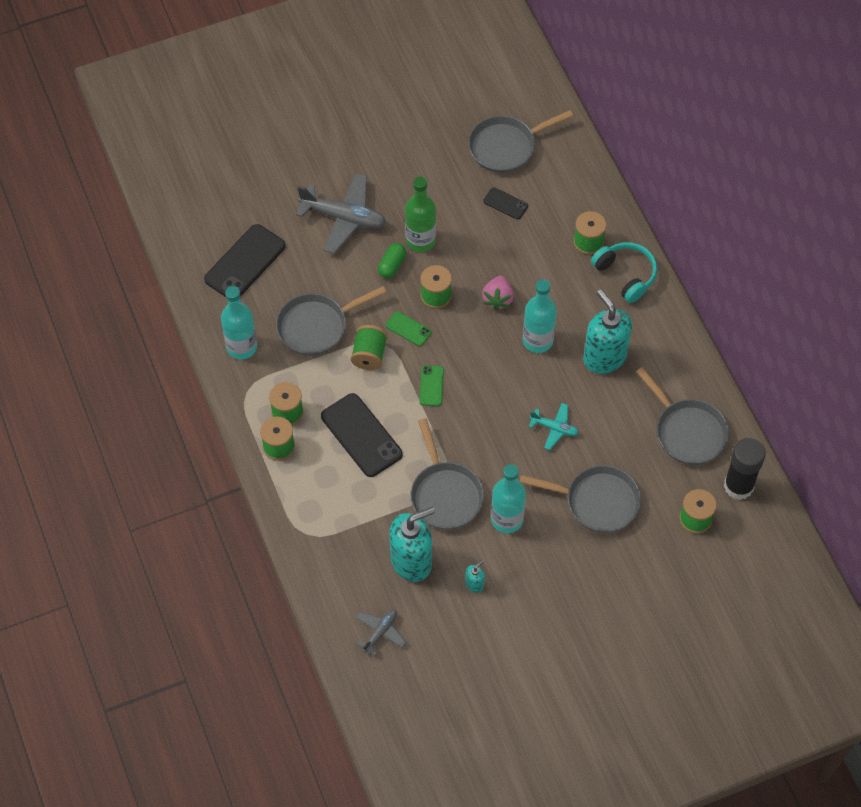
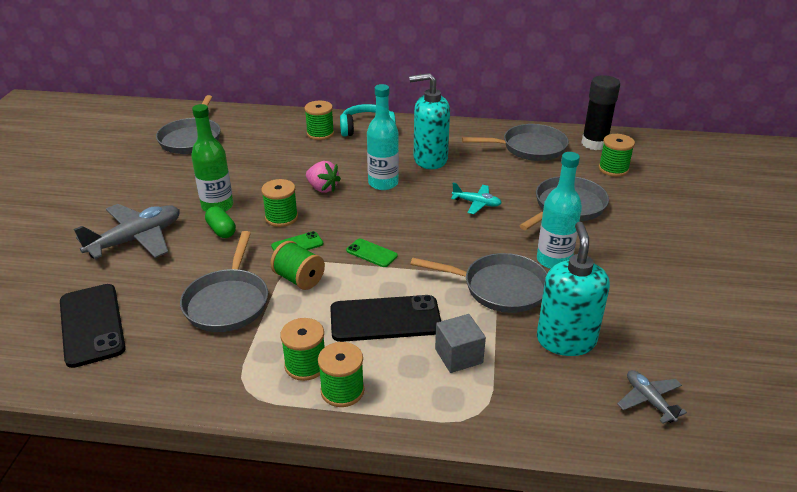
camera: 60 degrees left, 25 degrees down
(241, 347) = (186, 370): turquoise bottle -> none
(352, 499) = (458, 356): none -> grey cube
(474, 584) = (617, 306): turquoise soap dispenser -> none
(505, 203) = (240, 155): black phone -> none
(554, 428) = (476, 203): turquoise plane -> turquoise plane turned 60 degrees clockwise

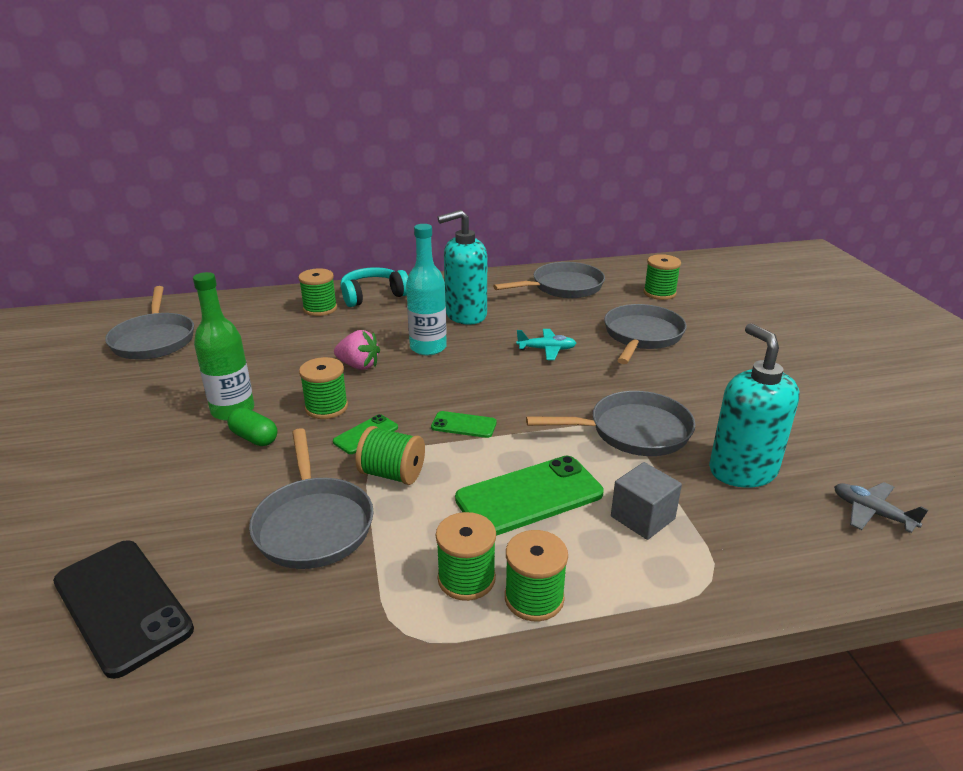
camera: 20 degrees left, 5 degrees down
(136, 240) = (136, 474): grey plane -> none
(385, 319) = (529, 496): black phone -> green phone
(554, 260) = (668, 391): turquoise bottle -> none
(594, 143) = (624, 273): black glue stick -> none

